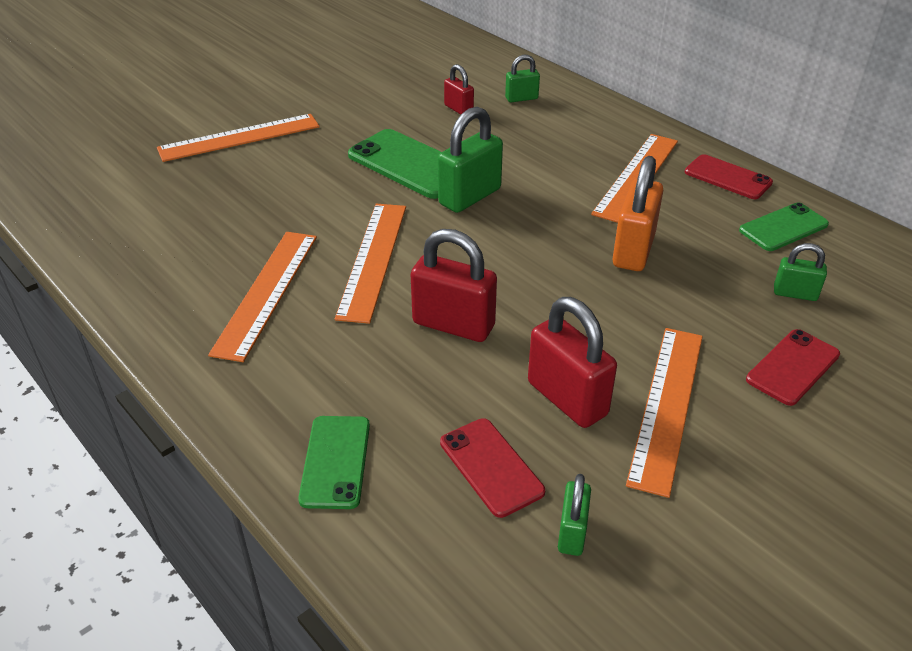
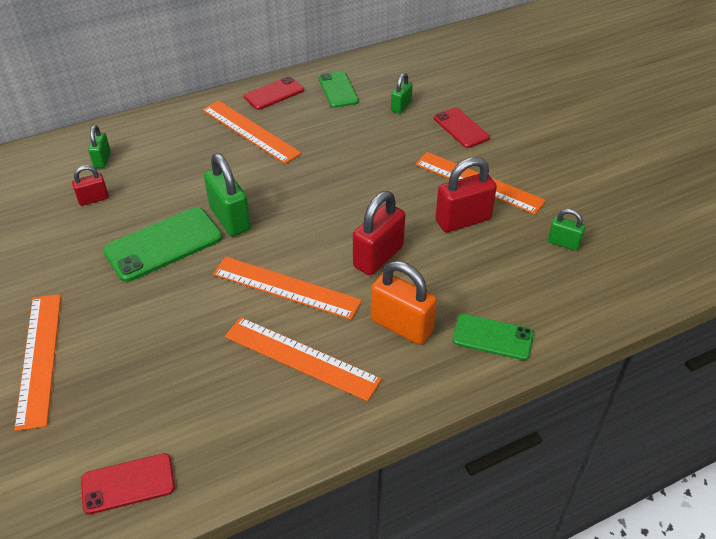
camera: 75 degrees left, 5 degrees up
(491, 467) = (511, 265): red phone -> red phone (128, 483)
(633, 250) = (333, 156): orange padlock -> orange padlock (401, 326)

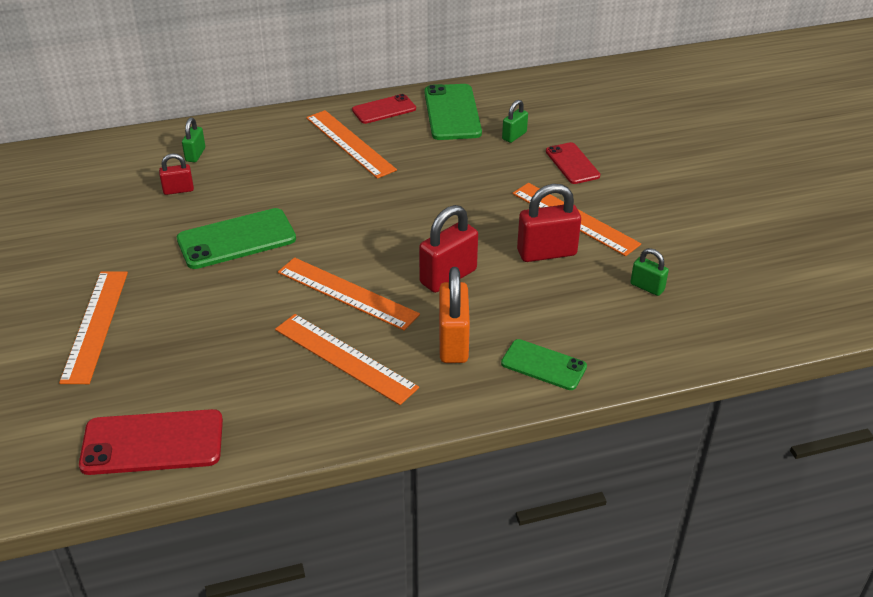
camera: 10 degrees right, 5 degrees down
(128, 483) = (152, 443): red phone -> red phone, size x1.58
(230, 219) = (308, 223): green padlock -> none
(338, 90) = (452, 112): green phone -> green phone, size x1.58
(401, 326) = (453, 342): orange padlock -> orange padlock turned 45 degrees clockwise

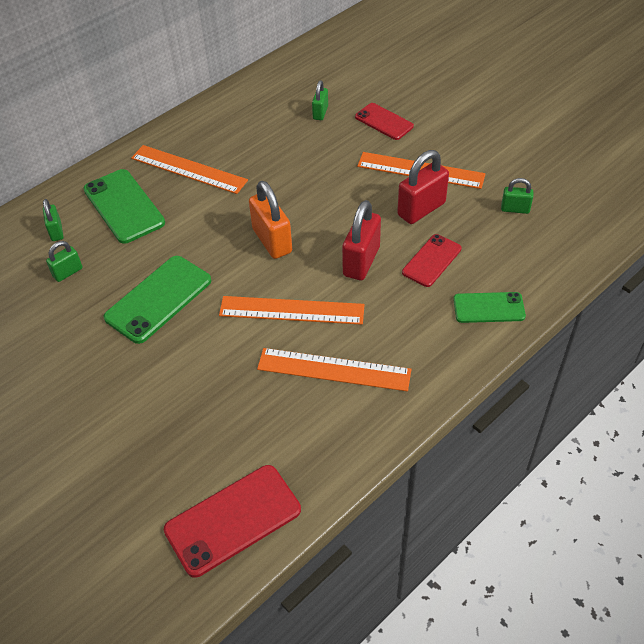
camera: 25 degrees left, 10 degrees up
(95, 325) = (94, 435): orange ruler -> none
(178, 190) = (68, 272): red padlock -> green padlock
(384, 109) = (194, 126): red phone -> red phone (431, 260)
(452, 112) = (254, 109): green phone -> green phone (124, 206)
(453, 342) = (408, 318): orange padlock -> orange padlock (272, 241)

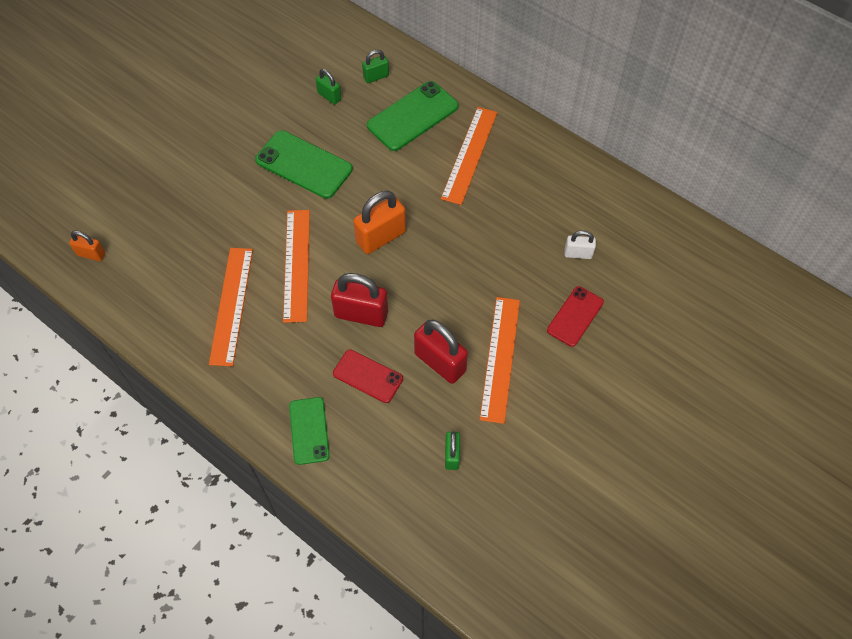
camera: 80 degrees right, 10 degrees up
(233, 520) = (91, 254): red phone -> orange padlock
(320, 113) = (578, 254): green padlock -> white padlock

